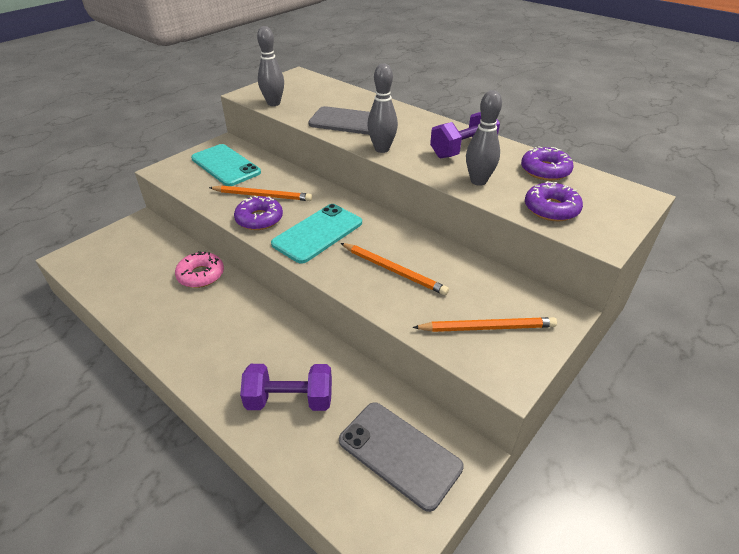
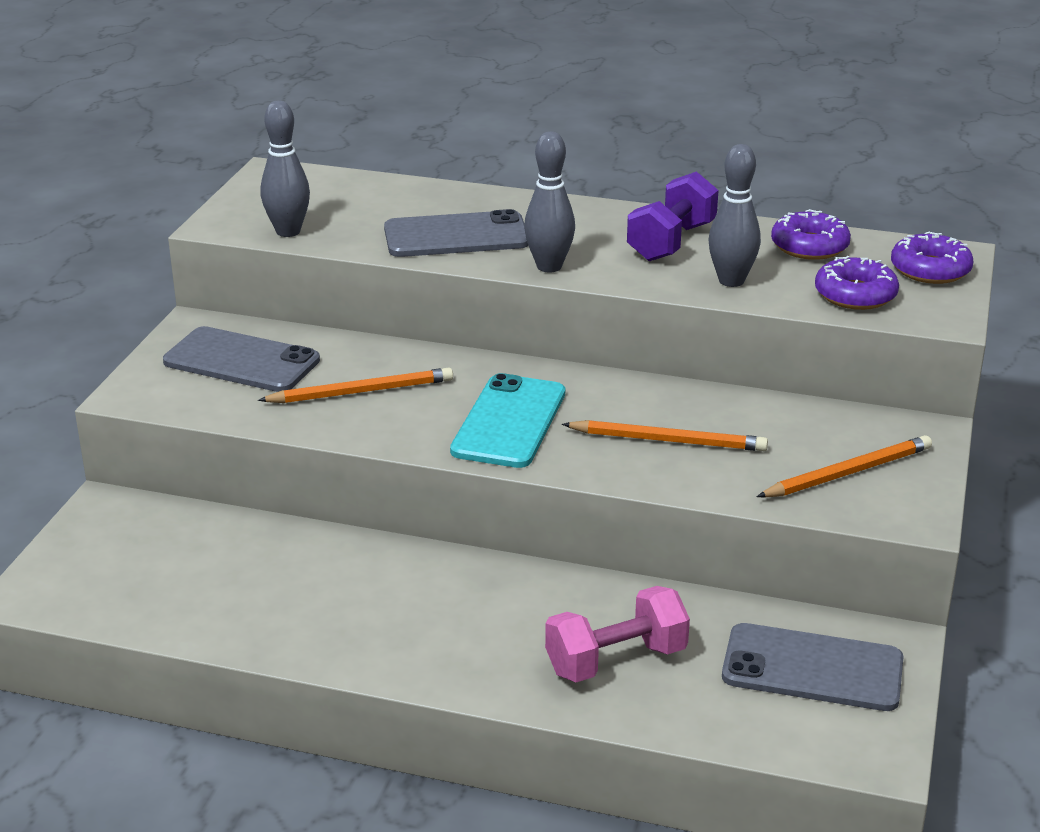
camera: 25 degrees left, 10 degrees down
(201, 275) = (313, 552): pink donut -> none
(225, 165) = (241, 361): turquoise phone -> grey phone
(259, 219) = (393, 426): purple donut -> purple donut (930, 270)
(290, 400) = (616, 660): purple dumbbell -> pink dumbbell

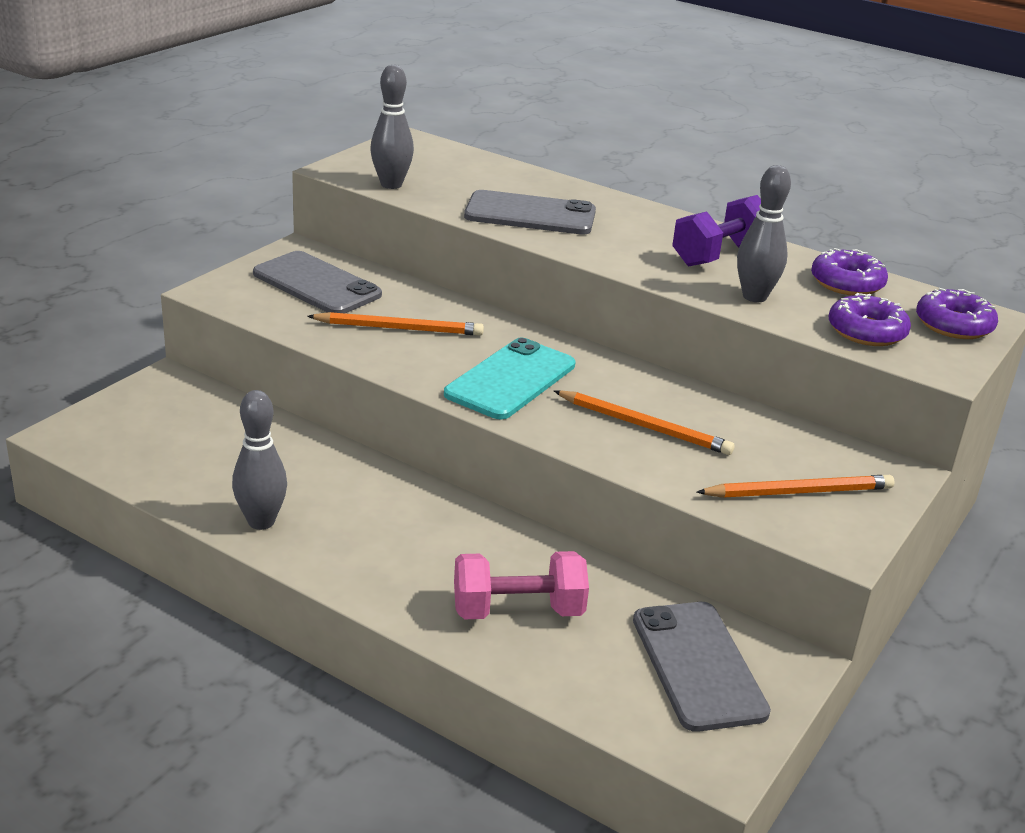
camera: 15 degrees right, 0 degrees up
(549, 266) = (595, 253): grey bowling pin -> grey bowling pin (261, 521)
(812, 668) = (698, 665): grey phone -> grey phone turned 45 degrees clockwise

